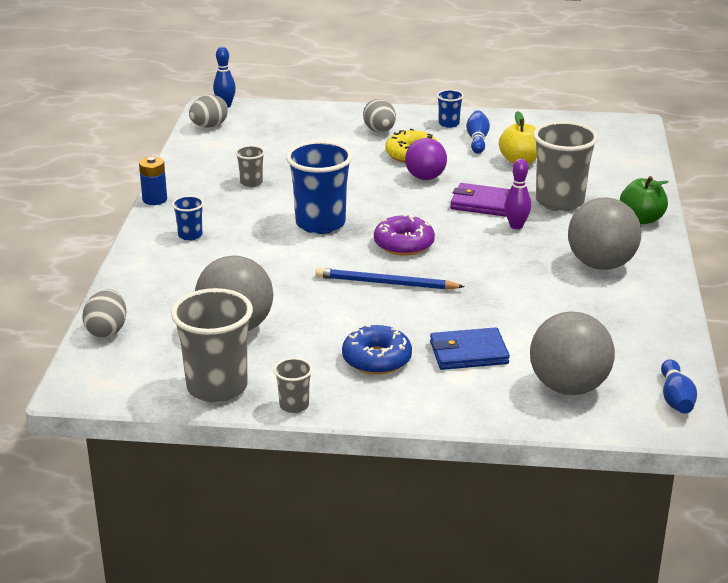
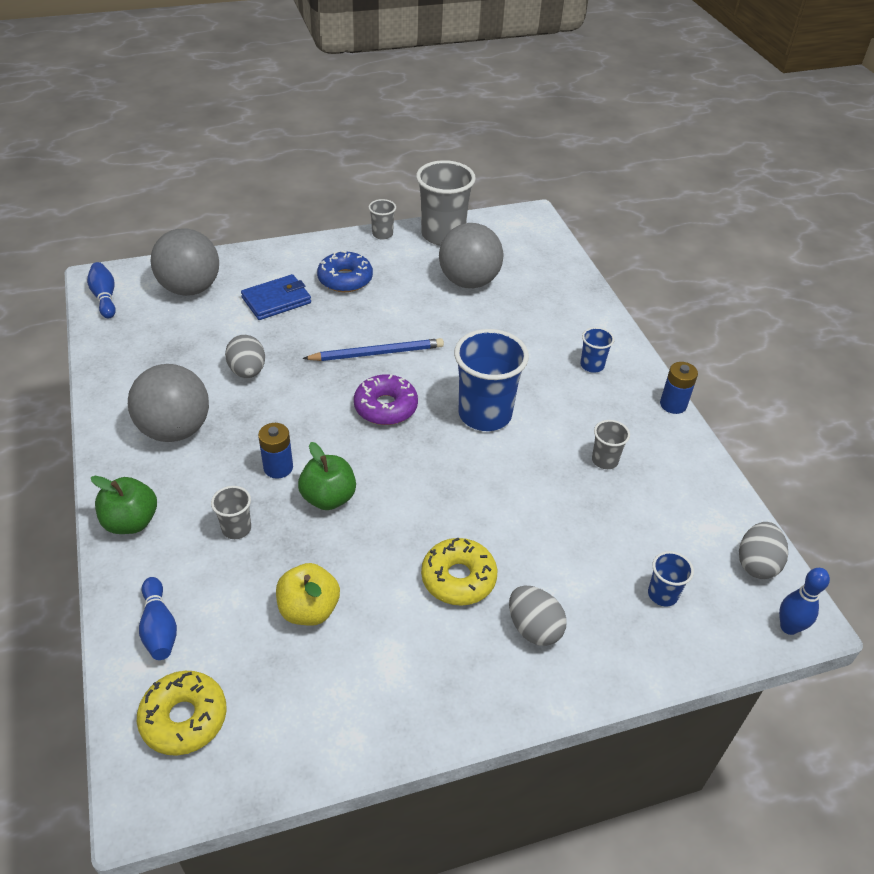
camera: 155 degrees right, 15 degrees up
(107, 330) = (558, 258): grey egg -> grey egg (247, 371)
(425, 177) = (417, 530): purple ball -> none
(449, 124) = (446, 686): blue cup -> blue cup (662, 594)
(477, 140) = (386, 649): blue bowling pin -> blue bowling pin (159, 627)
(482, 203) = (328, 498): purple wallet -> green apple
(516, 226) = (278, 467): purple bowling pin -> blue battery
(559, 202) = (236, 528): grey cup -> grey cup, size x0.48
(609, 140) = (184, 718): none -> yellow donut

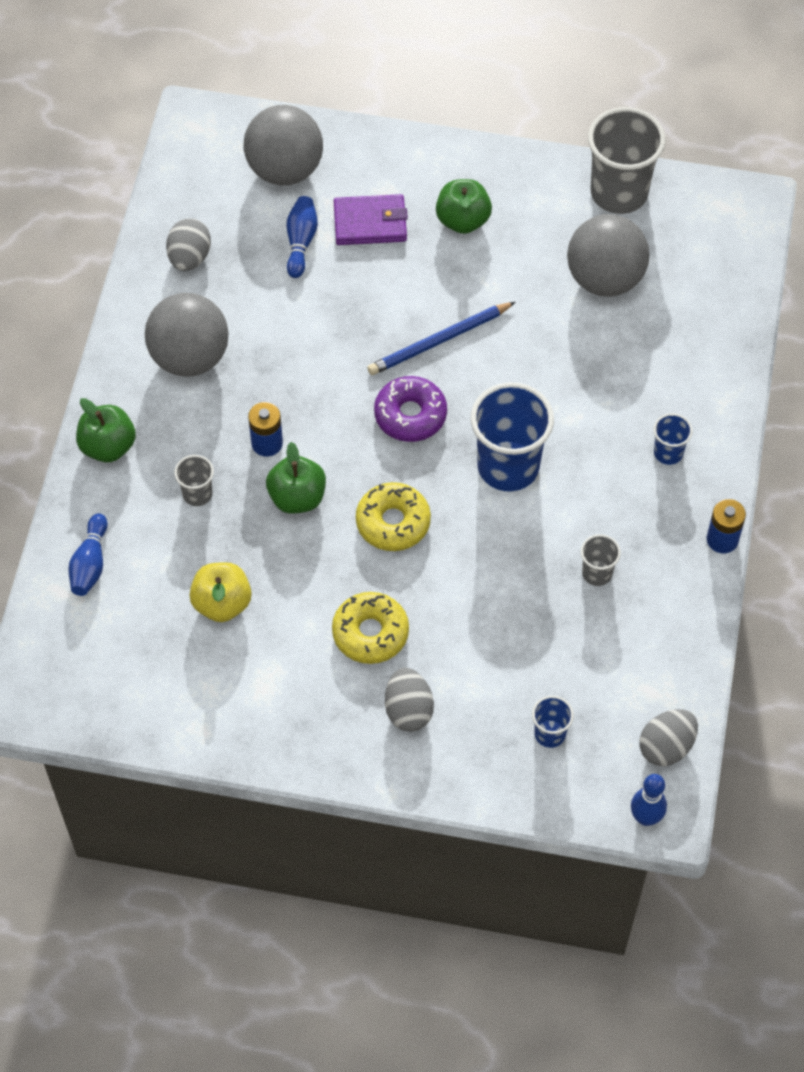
camera: 30 degrees right, 15 degrees up
(105, 297) = (190, 148): blue bowling pin -> blue bowling pin (301, 242)
(184, 718) = (77, 653): yellow donut -> yellow donut (393, 522)
(247, 371) = (293, 311): grey egg -> grey egg (189, 257)
(276, 300) = (370, 223): blue wallet -> purple wallet
(345, 279) = (463, 220): blue donut -> green apple
(376, 353) = (440, 341): blue pencil -> blue pencil turned 135 degrees clockwise
(382, 234) = (546, 164): grey cup -> none

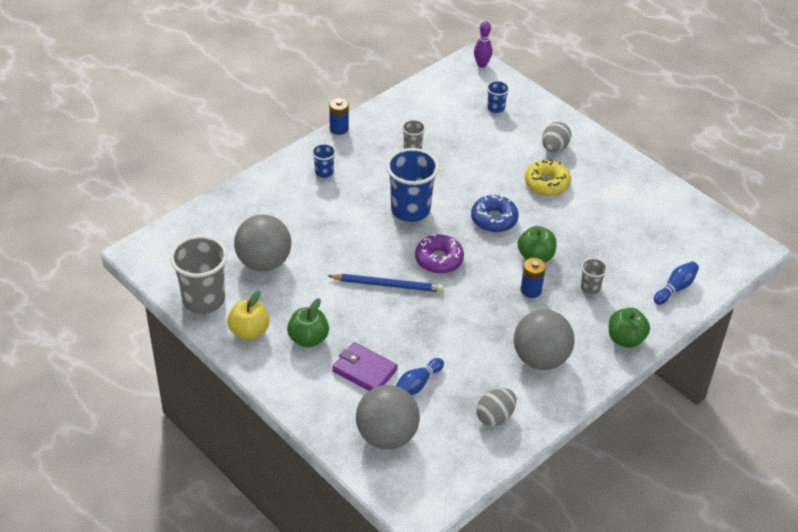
camera: 145 degrees left, 15 degrees down
(222, 603) = (614, 233): yellow apple -> yellow apple (249, 331)
(393, 522) = (494, 219): yellow donut -> blue donut
(645, 817) = (482, 64): blue bowling pin -> purple bowling pin
(666, 747) = (448, 79): grey egg -> none

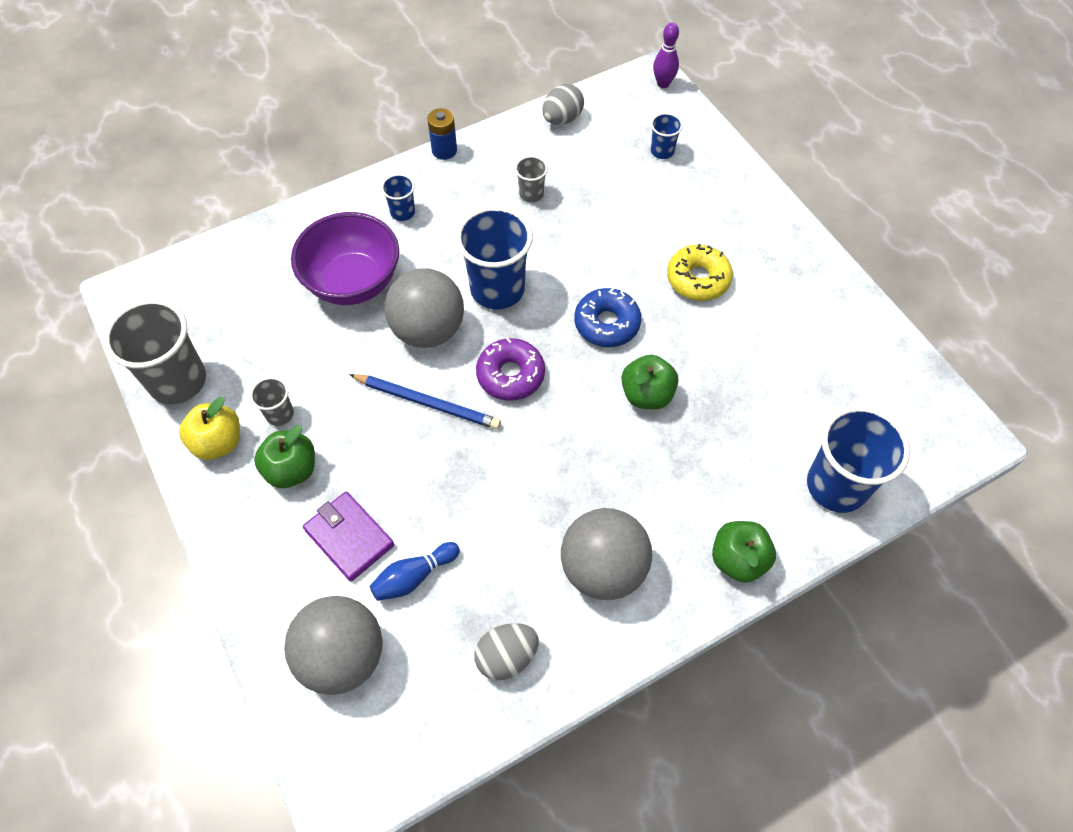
camera: 15 degrees right, 15 degrees up
(264, 262) = (276, 337): grey ball -> grey ball (428, 330)
(305, 221) = (353, 282): none -> purple bowl
(531, 290) = (624, 449): blue battery -> none
(554, 148) = (724, 224): grey egg -> grey egg (562, 119)
(590, 288) = (710, 461): grey cup -> grey cup (280, 414)
(675, 288) = (836, 486): blue bowling pin -> blue cup

